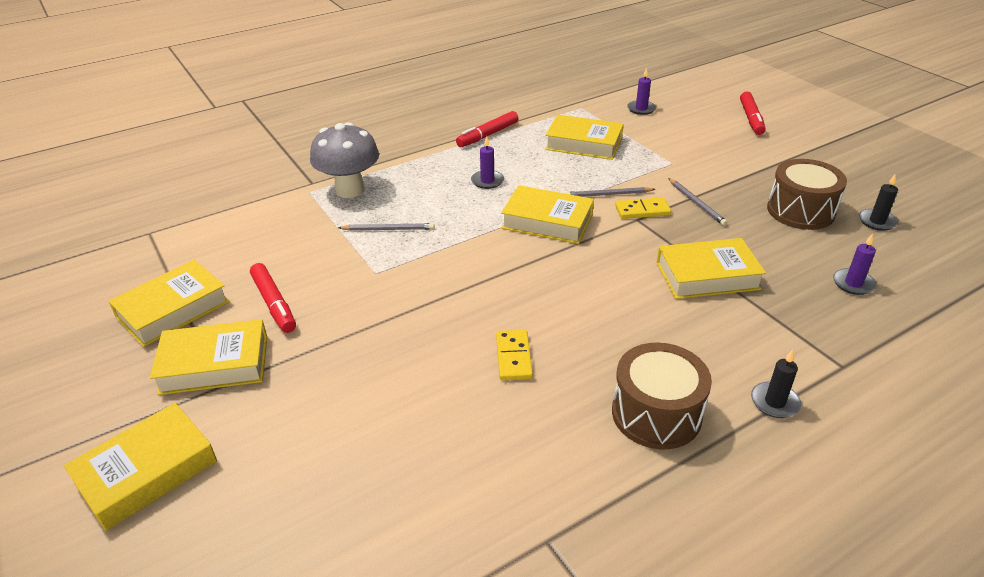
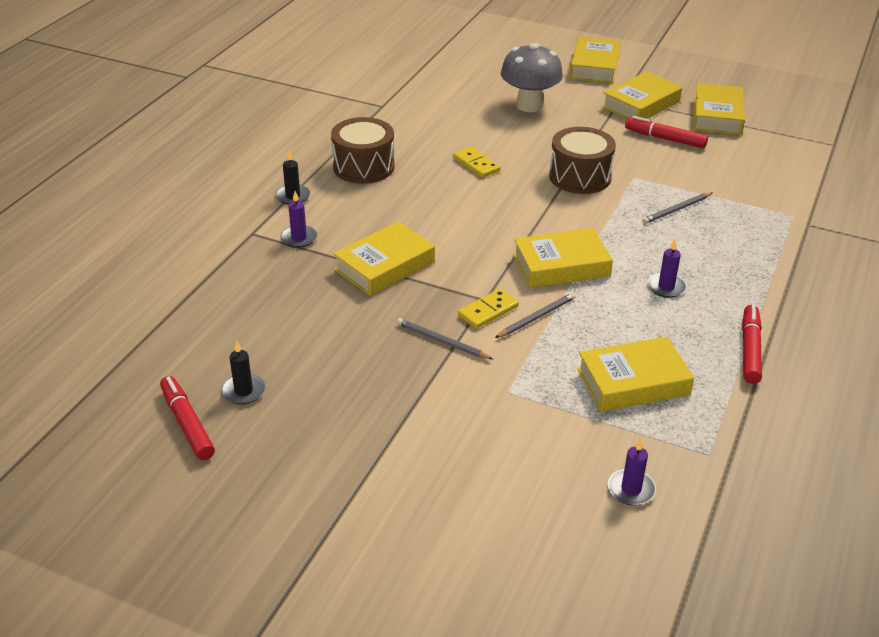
camera: 145 degrees right, 0 degrees up
(350, 190) = (766, 230): grey mushroom -> grey mushroom (529, 105)
(751, 119) = (465, 538): red marker -> red marker (187, 423)
(800, 211) = (330, 374): brown drum -> brown drum (580, 177)
(853, 283) = (256, 304): purple candle -> purple candle (299, 238)

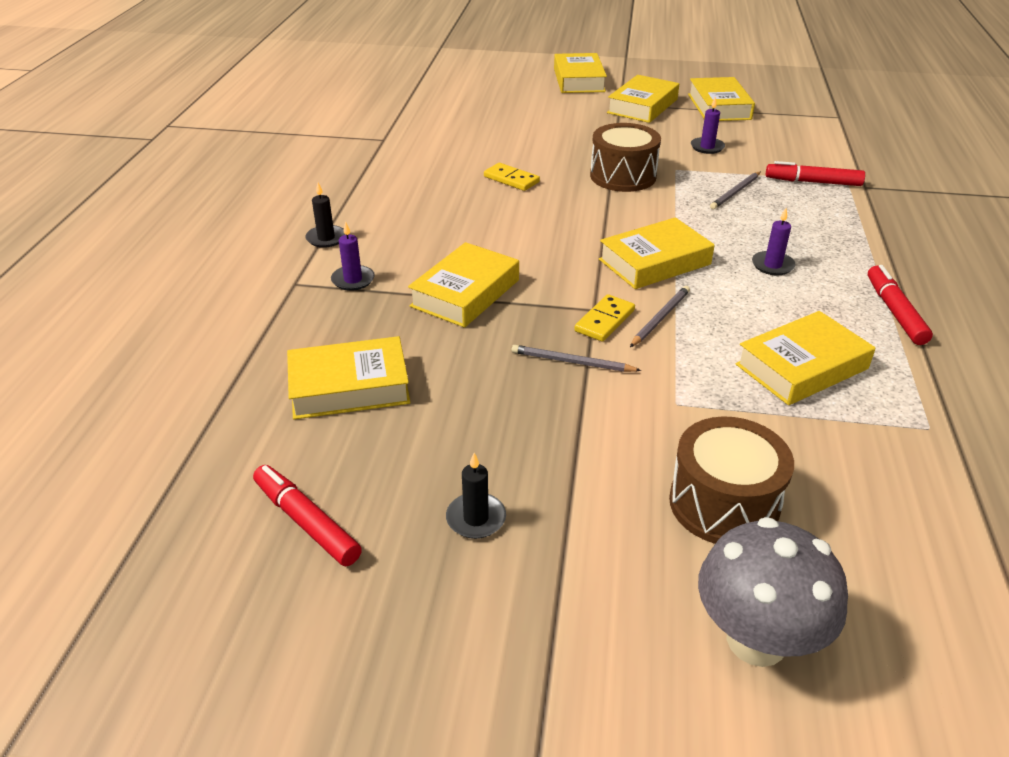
camera: 15 degrees left, 0 degrees up
(243, 391) = (363, 465): black candle -> black candle (476, 518)
(259, 328) = (349, 387): none -> yellow book
(363, 167) = (392, 198): brown drum -> brown drum (724, 504)
(529, 105) = (535, 120): grey mushroom -> grey mushroom (756, 640)
(631, 489) = (876, 486): purple candle -> purple candle (707, 147)
(665, 139) = (684, 132): red marker -> red marker (813, 182)

